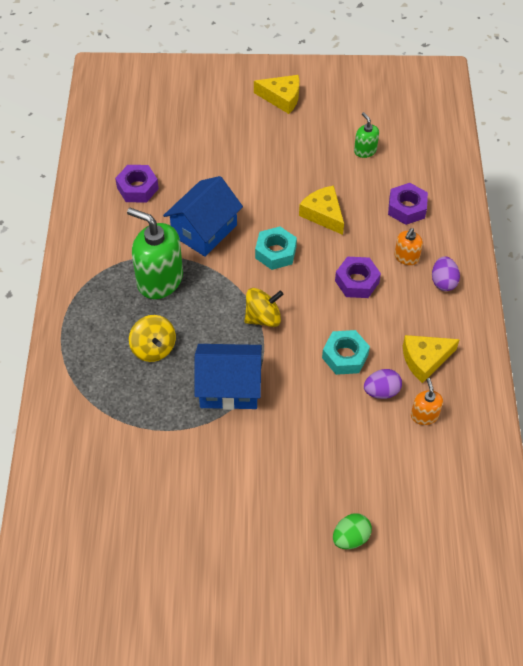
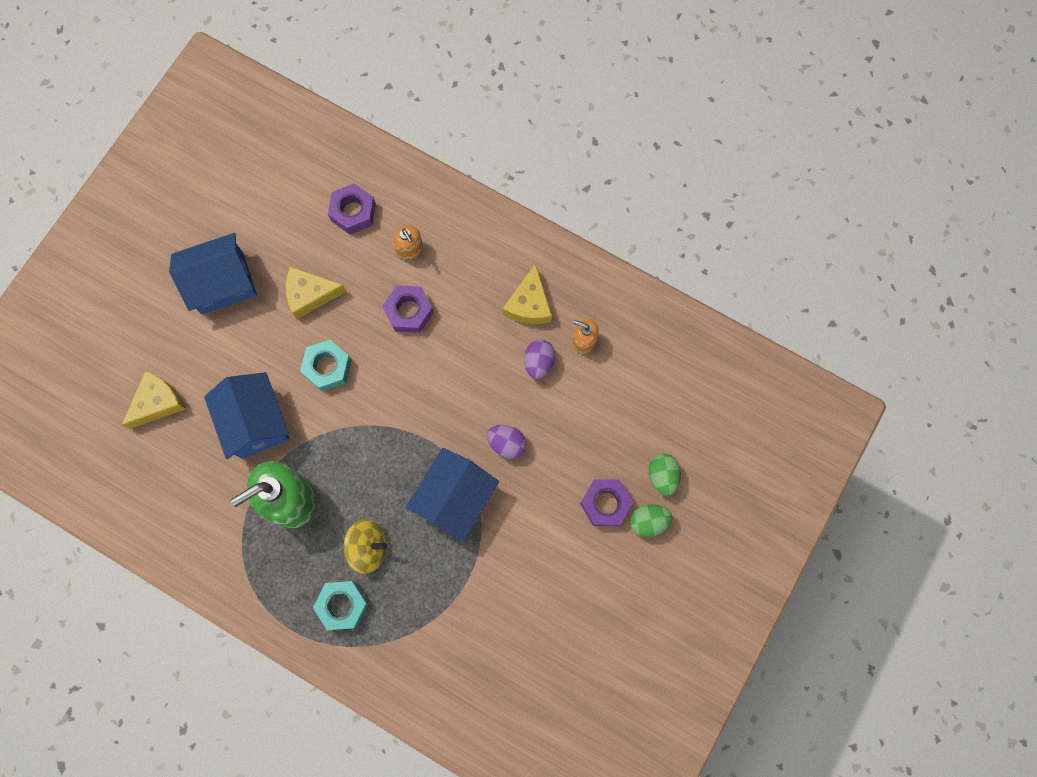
camera: 60 degrees left, 20 degrees up
(137, 188) = (156, 461): purple nut -> purple nut (605, 503)
(263, 317) = (396, 423): yellow spinning top -> none
(282, 98) = (130, 245): yellow cheese -> yellow cheese (158, 402)
(293, 160) = (222, 283): none -> blue house
(303, 546) = (648, 521): none -> green egg
(345, 356) = (484, 372): turquoise nut -> turquoise nut (342, 605)
(365, 150) = (257, 206): green soap dispenser -> none
(443, 282) = (457, 234): purple egg -> purple egg (507, 444)

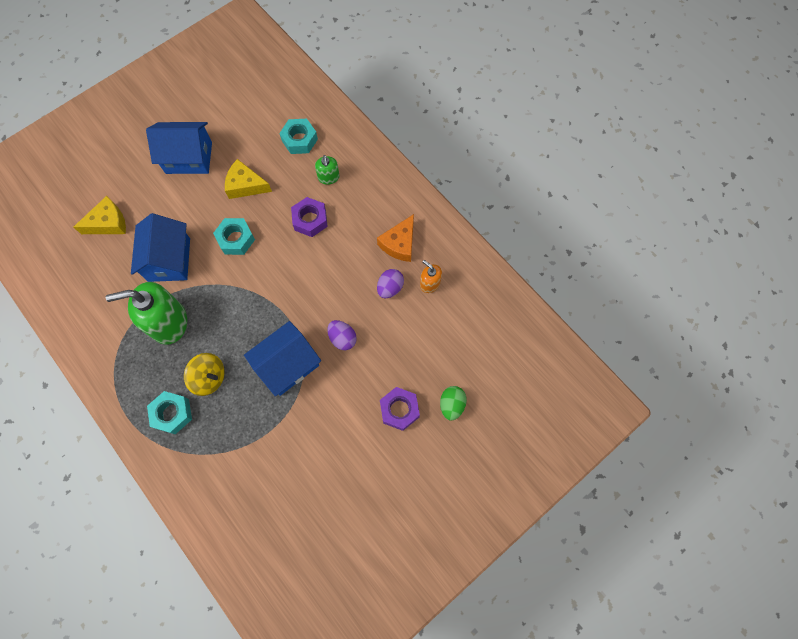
camera: 20 degrees right, 5 degrees down
(353, 212) = (299, 140): purple nut -> turquoise nut
(409, 249) = (328, 177): orange soap dispenser -> green soap dispenser
(529, 304) = (399, 244): yellow cheese -> orange cheese
(648, 521) = (427, 435): green egg -> none

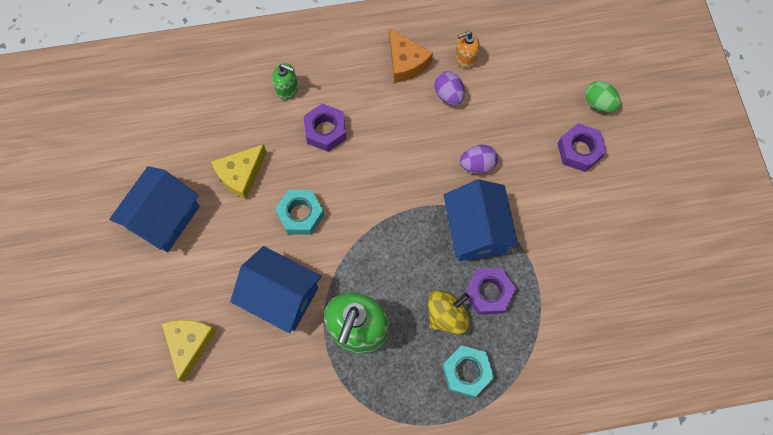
camera: 60 degrees left, 0 degrees up
(242, 399) = (488, 293): none -> purple nut
(299, 140) = (222, 95): turquoise nut -> none

